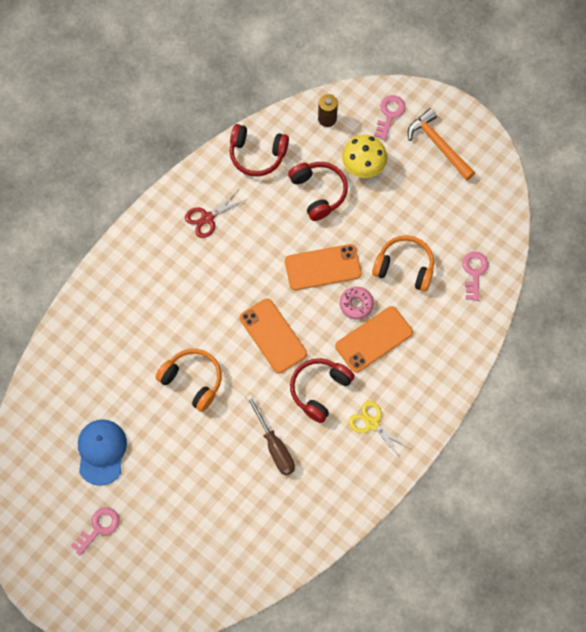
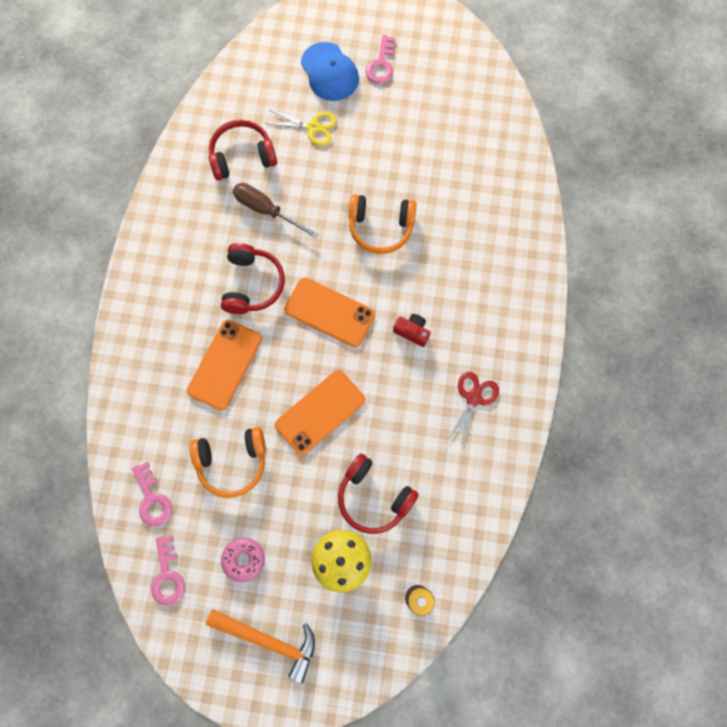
camera: 150 degrees right, 5 degrees up
(101, 452) = (422, 123): blue cap -> blue cap (329, 72)
(220, 287) = (412, 332): none -> red camera
(257, 154) = (468, 504): red headphones -> red headphones (242, 156)
(356, 304) = (262, 391): pink donut -> pink donut (244, 559)
(372, 423) = (183, 280): yellow scissors -> yellow scissors (313, 127)
(390, 114) = (348, 648): pink key -> pink key (167, 576)

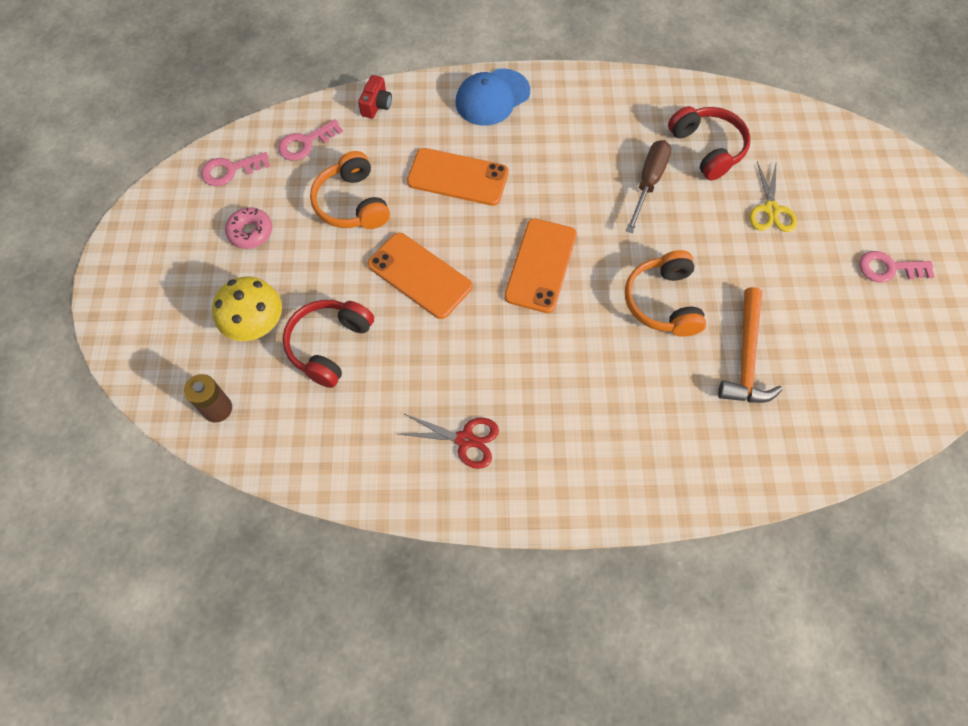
camera: 80 degrees right, 10 degrees down
(252, 284) = (555, 185): red headphones -> none
(269, 640) = (168, 269): orange hammer -> orange hammer (746, 357)
(329, 72) = (853, 214): blue cap -> blue cap (492, 97)
(412, 332) = (536, 357): red camera -> red camera (376, 105)

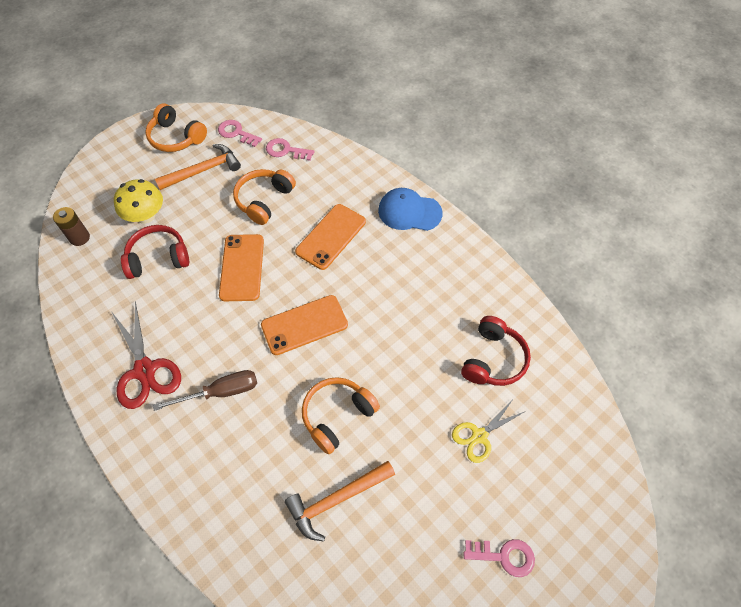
camera: 50 degrees right, 5 degrees down
(171, 229) = (176, 137): none -> orange headphones
(250, 232) = (203, 170): pink donut -> orange hammer
(376, 105) = (345, 162): red camera -> none
(458, 177) = (331, 236): orange phone -> orange phone turned 60 degrees clockwise
(465, 440) = (145, 370): red scissors -> red scissors, size x1.57
(648, 183) = (428, 342): brown screwdriver -> brown screwdriver (221, 392)
(888, 268) = (504, 556): pink key -> pink key turned 135 degrees clockwise

